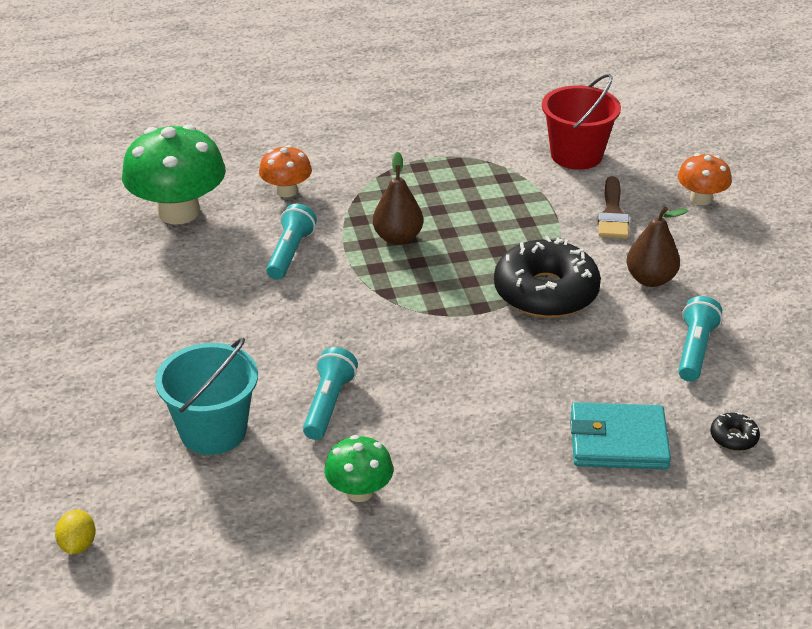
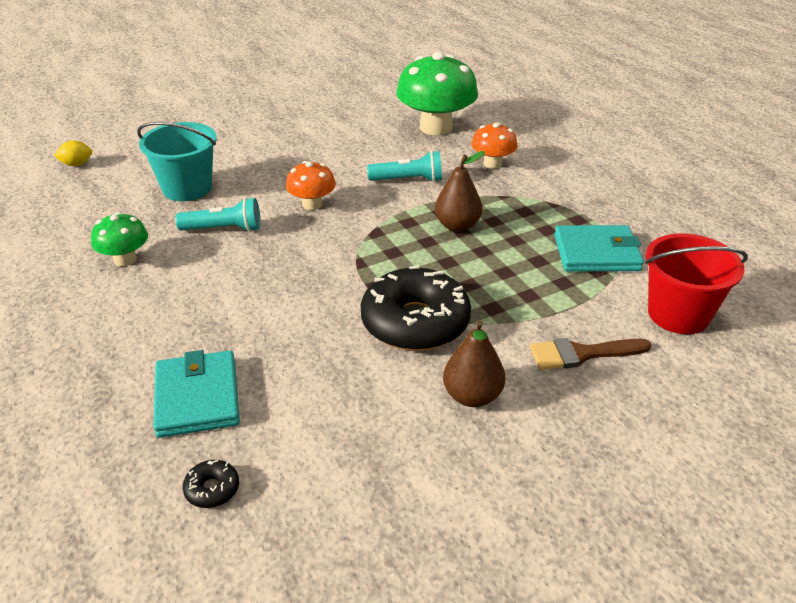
camera: 75 degrees right, 0 degrees up
(477, 170) = (596, 253): none -> turquoise wallet
(695, 350) = (356, 444): turquoise flashlight -> none
(701, 199) = (664, 427): orange mushroom -> orange mushroom (312, 204)

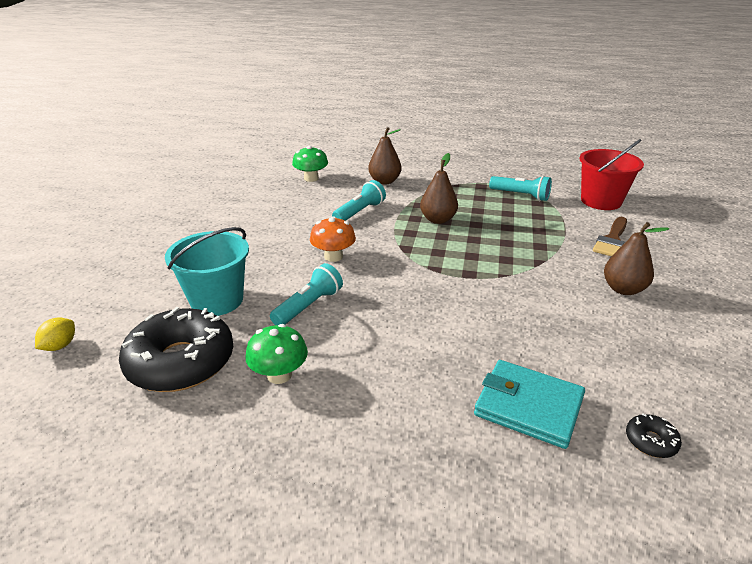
camera: 50 degrees left, 5 degrees down
(415, 322) = (527, 276): black donut -> black donut (181, 362)
(436, 127) = (311, 178): green mushroom -> green mushroom, size x0.53
(492, 163) = (384, 181): orange mushroom -> brown pear
(596, 253) = (520, 195): turquoise wallet -> turquoise flashlight

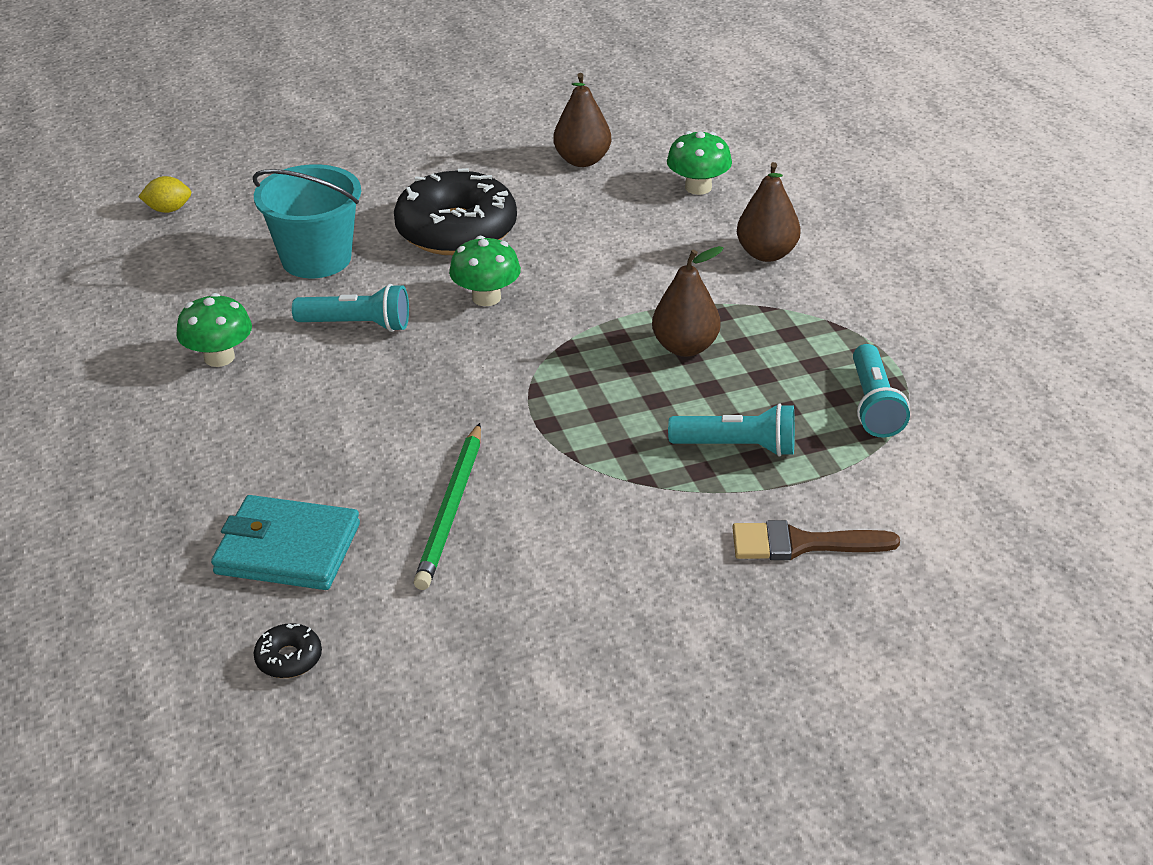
camera: 60 degrees right, 5 degrees up
(181, 362) = (195, 289): black donut -> black donut (456, 230)
(333, 256) = (486, 297): orange mushroom -> green mushroom
(360, 212) = (634, 271): turquoise flashlight -> turquoise flashlight (737, 447)
(526, 327) = (451, 510): none -> green pencil
(528, 406) = (288, 549): turquoise wallet -> turquoise wallet turned 75 degrees counterclockwise
(601, 201) = (958, 503): red bucket -> none
(623, 289) = (637, 583): brown pear -> brown pear (582, 160)

